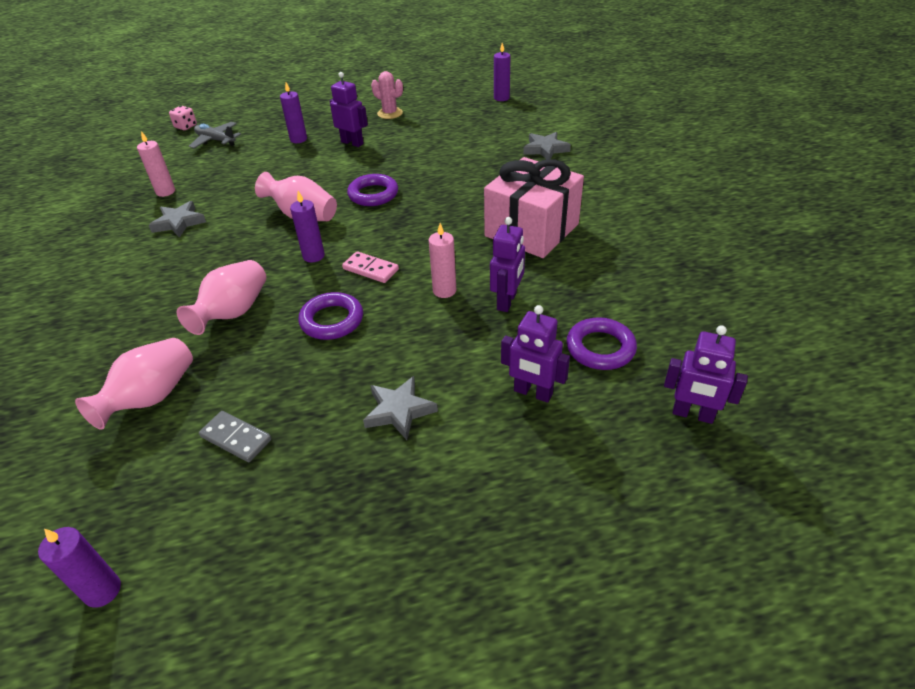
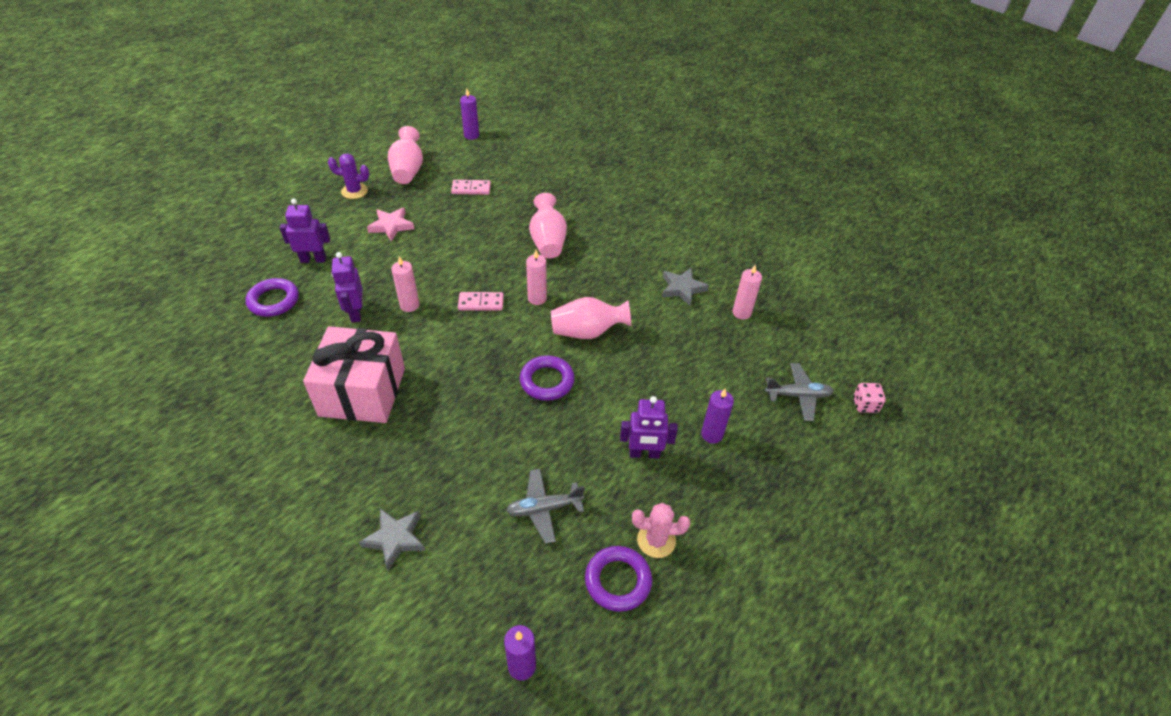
camera: 145 degrees right, 5 degrees up
(151, 397) = (538, 189): pink vase -> pink vase (408, 170)
(236, 438) = (471, 189): grey domino -> pink domino
(313, 256) = (537, 298): purple candle -> pink candle
(332, 320) = (475, 258): purple ring -> purple ring (618, 581)
(399, 410) = (391, 226): grey star -> pink star
(414, 516) = (354, 191): none -> purple cactus
(441, 138) = (544, 508): none -> grey plane
(692, 414) = (207, 279): purple robot -> none

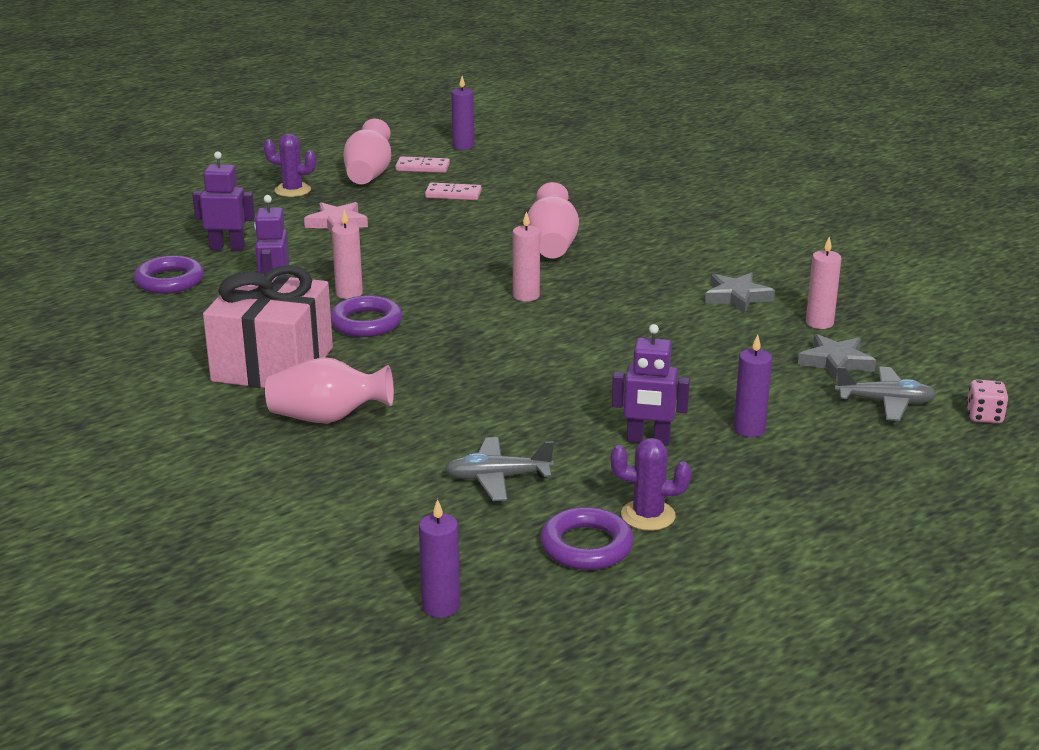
camera: 10 degrees right, 20 degrees down
(395, 539) = (293, 490): grey star -> grey star (836, 362)
(481, 303) = (447, 296): pink domino -> pink domino (422, 167)
(547, 381) = (524, 369): purple ring -> purple ring (366, 323)
(587, 332) = (591, 329): pink vase -> pink vase (327, 418)
(656, 540) = (648, 515): pink cactus -> purple cactus

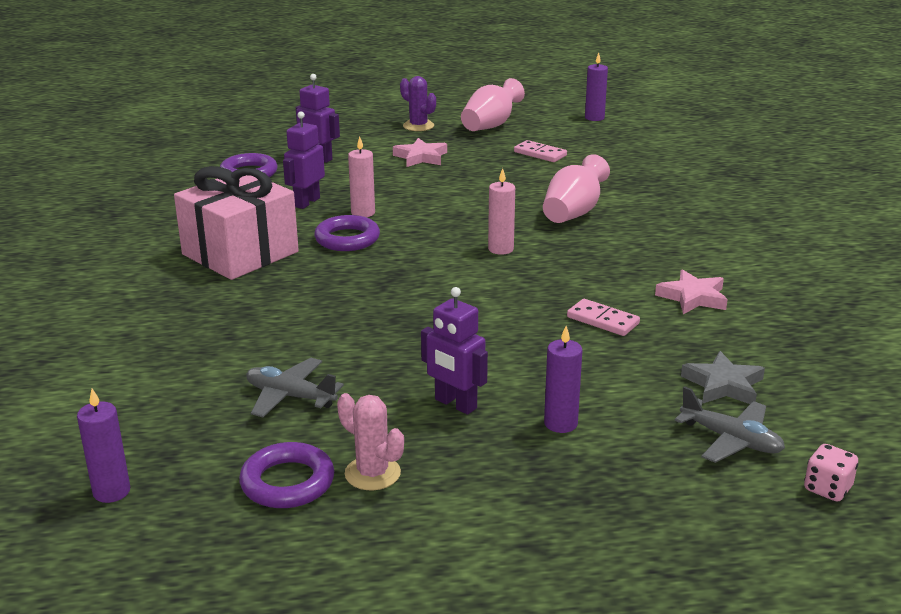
camera: 30 degrees right, 0 degrees up
(327, 418) = (226, 306): pink vase -> none
(422, 167) = (540, 128): pink domino -> pink domino (602, 320)
(648, 515) = (372, 473): purple cactus -> pink cactus
(737, 297) = (693, 297): grey star -> pink star
(819, 323) = (749, 343): pink candle -> none

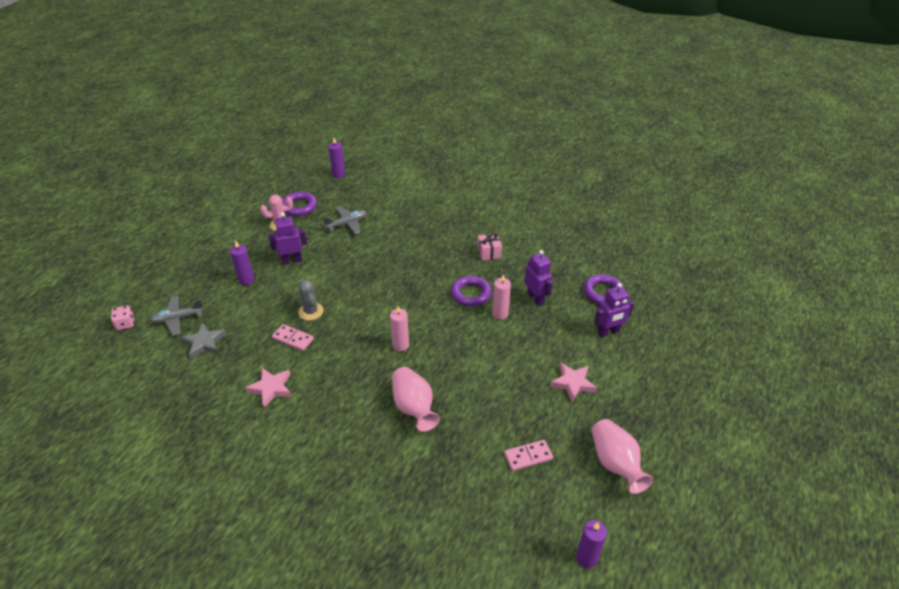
camera: 125 degrees right, 15 degrees up
(240, 253) = (489, 253): pink gift -> pink gift, size x0.42
(418, 126) = (644, 416): purple cactus -> none
(538, 331) = (311, 311): none -> grey cactus
(602, 320) = (293, 339): pink domino -> pink domino turned 45 degrees clockwise

